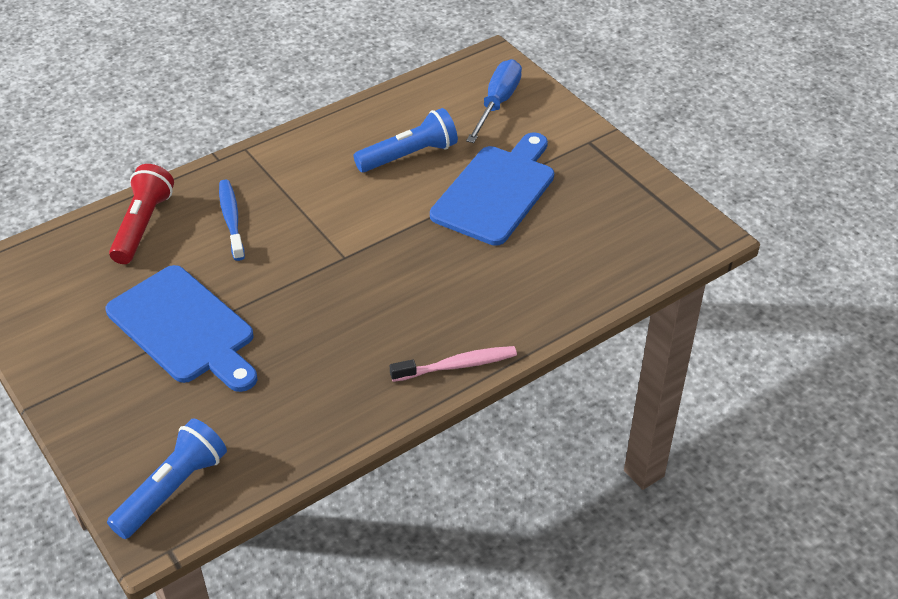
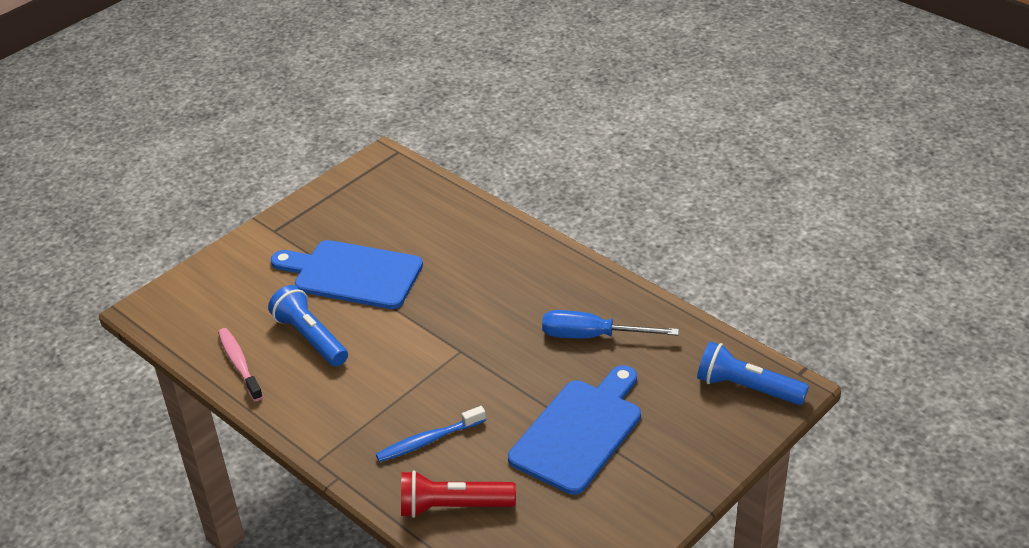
camera: 100 degrees left, 5 degrees down
(457, 365) = (563, 262): pink toothbrush -> pink toothbrush (239, 364)
(497, 103) = (222, 294): blue screwdriver -> blue screwdriver (592, 336)

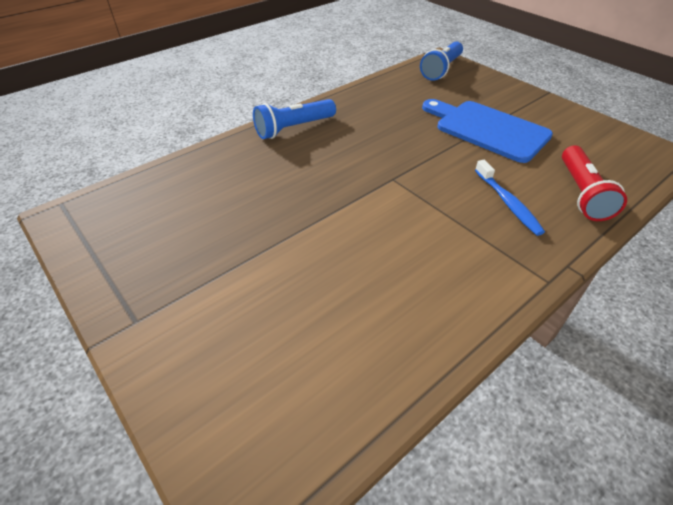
camera: 85 degrees left, 5 degrees up
(239, 364) = (395, 358): pink toothbrush -> none
(310, 338) = (357, 284): blue flashlight -> blue flashlight (294, 128)
(352, 274) = (258, 246): blue cutting board -> none
(592, 336) = (385, 115): blue screwdriver -> none

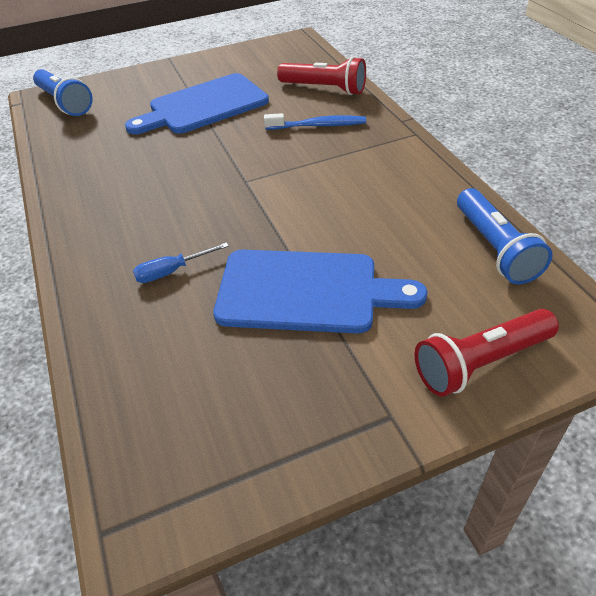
camera: 70 degrees left, 0 degrees up
(195, 380) = (480, 362): none -> red flashlight
(264, 244) = (306, 291): none -> blue cutting board
(270, 171) = (172, 271): none -> blue screwdriver
(294, 128) = (92, 238): blue flashlight -> blue flashlight (495, 248)

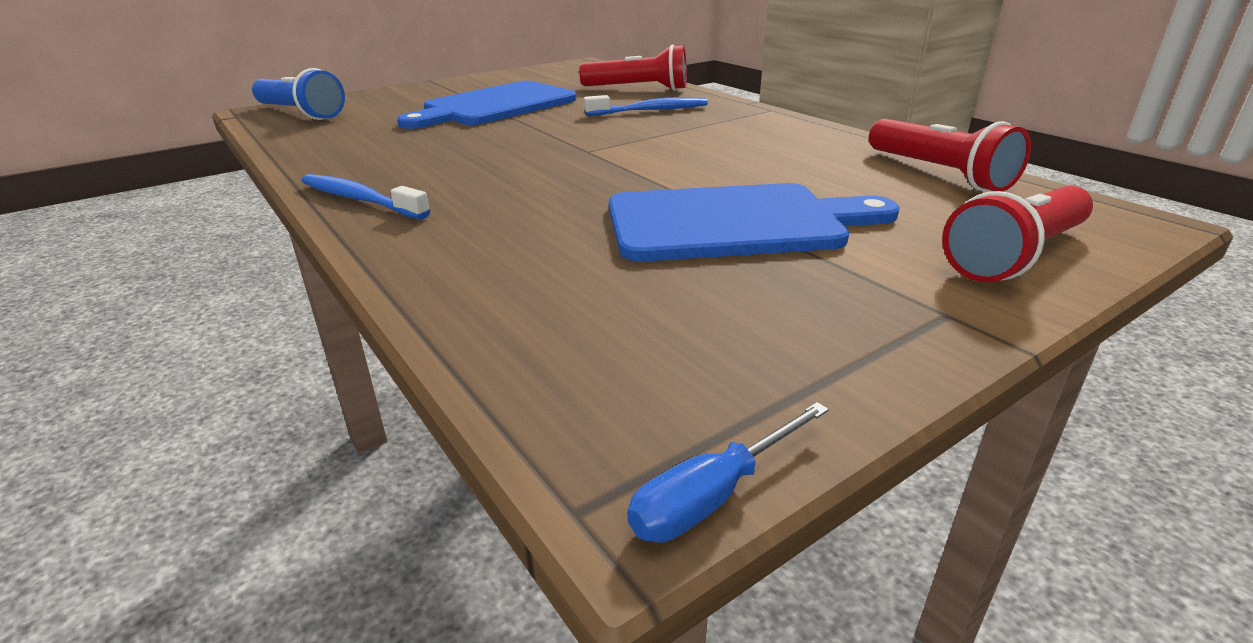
camera: 15 degrees left, 15 degrees down
(75, 226) = (360, 199): none -> blue toothbrush
(172, 271) = (531, 223): blue screwdriver -> blue screwdriver (713, 496)
(495, 248) = (939, 173): blue flashlight -> red flashlight

